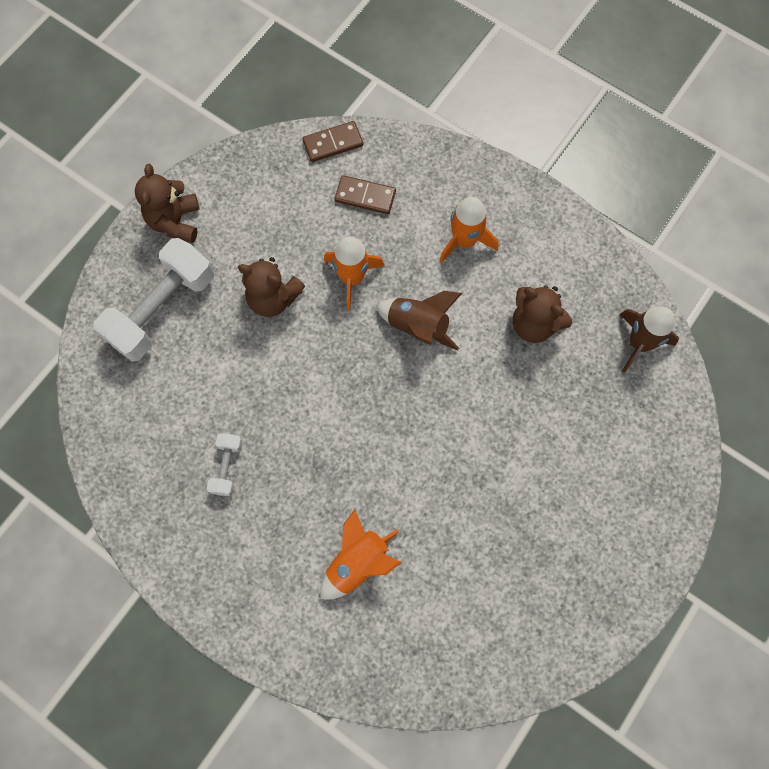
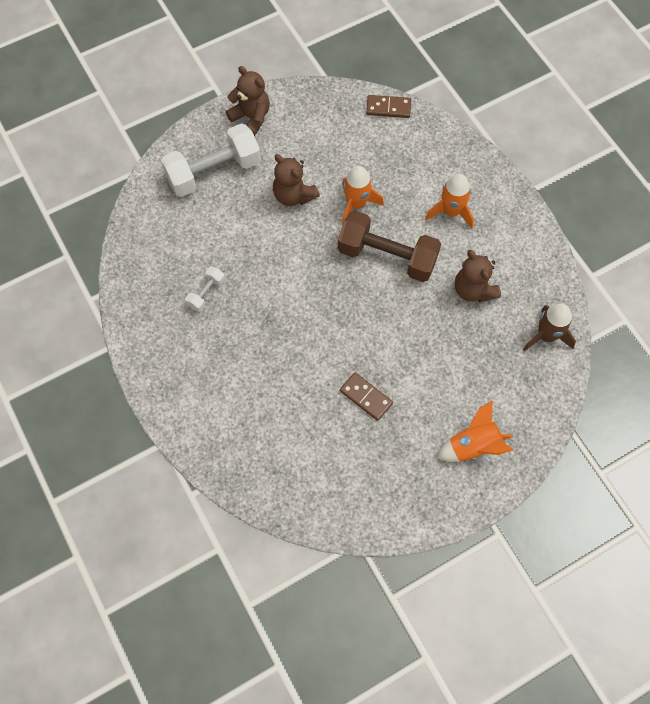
camera: 25 degrees right, 5 degrees down
(175, 222) = (251, 117): brown teddy bear -> brown teddy bear turned 105 degrees clockwise
(358, 562) = (265, 395): orange rocket -> orange rocket (473, 445)
(365, 196) = (393, 153): brown domino -> brown domino (366, 397)
(418, 326) = (387, 256): brown rocket -> brown dumbbell

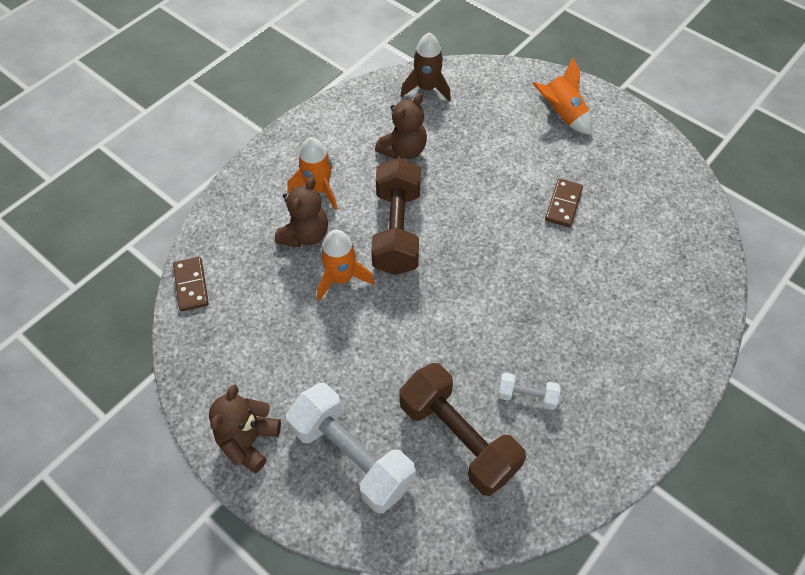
camera: 110 degrees left, 10 degrees down
(197, 238) = (458, 438): none -> brown dumbbell
(293, 195) = (353, 347): brown teddy bear -> brown teddy bear (305, 235)

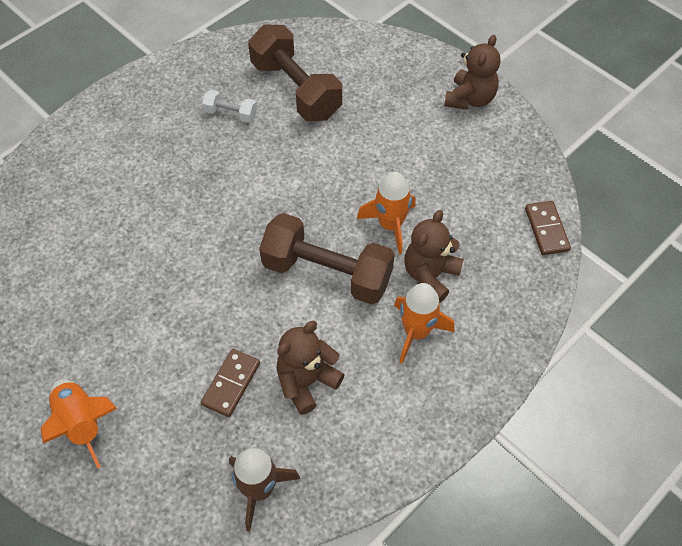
camera: 175 degrees left, 0 degrees up
(352, 456) = (384, 84): white dumbbell -> none
(397, 230) = (327, 273): brown dumbbell -> brown dumbbell turned 75 degrees counterclockwise
(563, 204) = (130, 290): brown domino -> brown domino (231, 384)

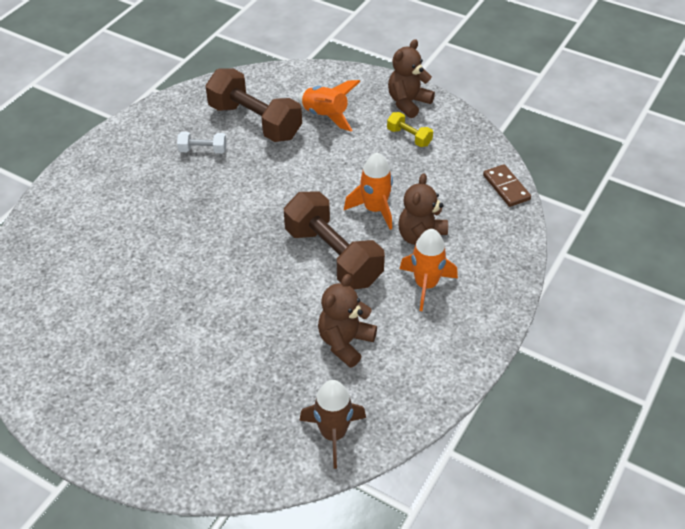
camera: 15 degrees left, 10 degrees down
(82, 423) = (153, 419): orange rocket -> orange rocket (326, 116)
(231, 384) = (278, 358): brown domino -> none
(327, 273) = (333, 256): brown dumbbell -> brown dumbbell turned 45 degrees clockwise
(457, 142) = (409, 137): none -> yellow dumbbell
(470, 99) = (408, 103): brown teddy bear -> brown teddy bear turned 150 degrees counterclockwise

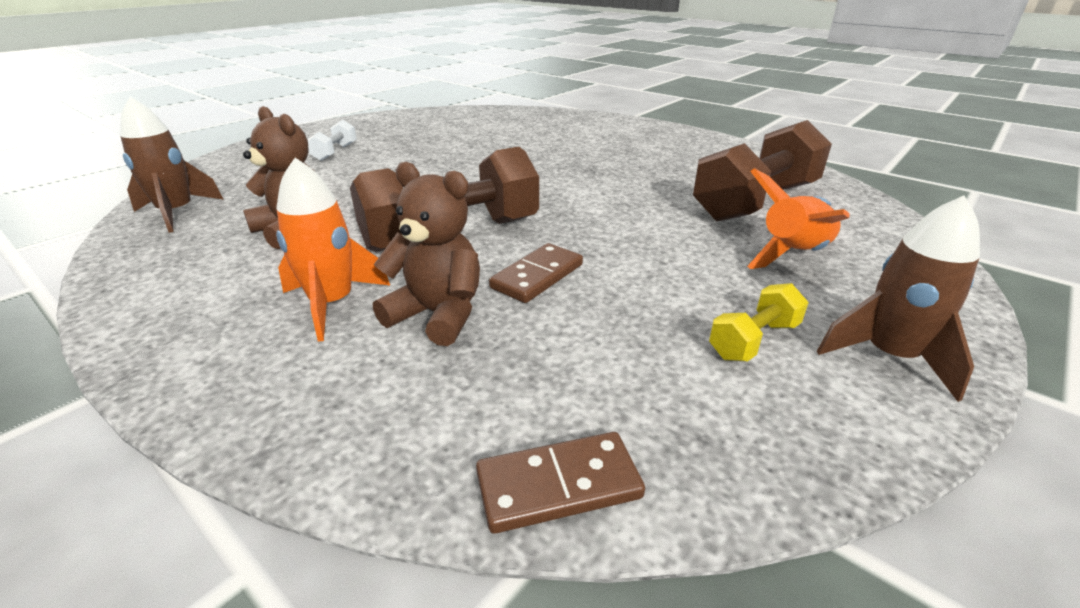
camera: 100 degrees right, 15 degrees down
(203, 150) = (685, 172): white dumbbell -> white dumbbell (335, 152)
(374, 209) = (537, 276): orange rocket -> brown domino
(408, 103) = (889, 356): brown teddy bear -> brown rocket

